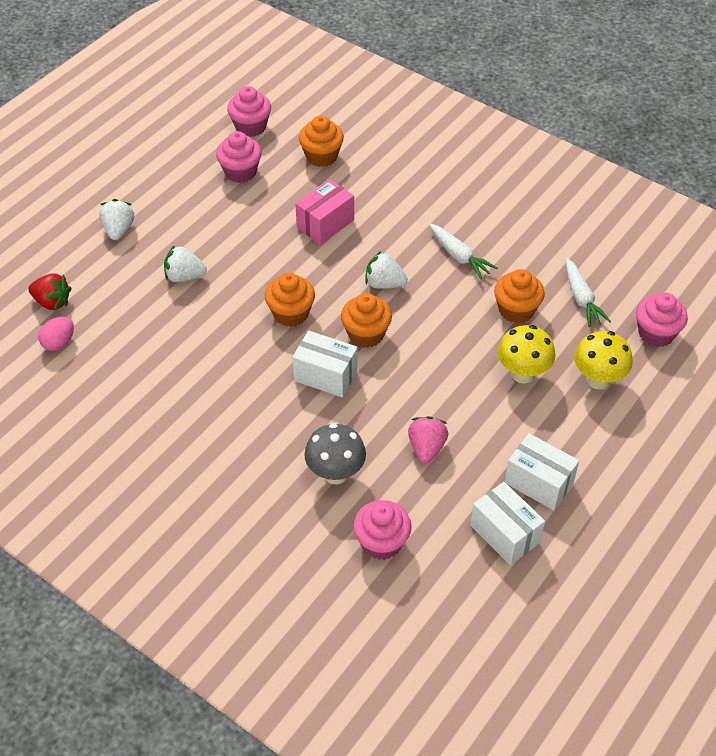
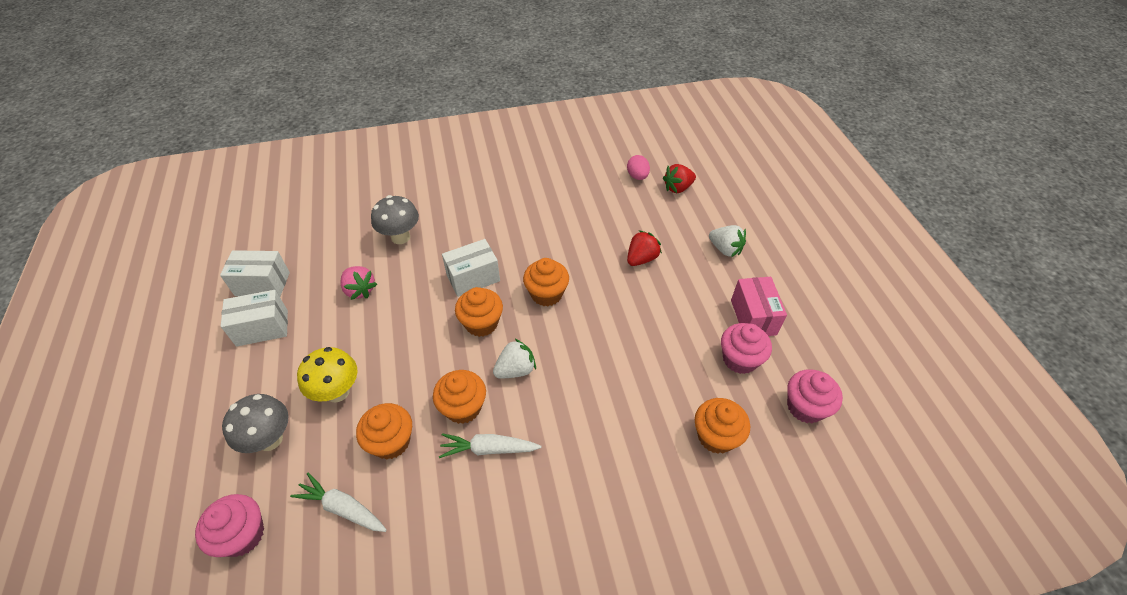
camera: 130 degrees right, 0 degrees up
(184, 276) = (641, 259): white strawberry -> red strawberry
(325, 224) = (620, 377): pink box -> pink box (753, 317)
(381, 542) = (336, 228): pink cupcake -> none
(447, 291) = (463, 407): none -> orange cupcake
(598, 380) = (270, 439): yellow mushroom -> grey mushroom

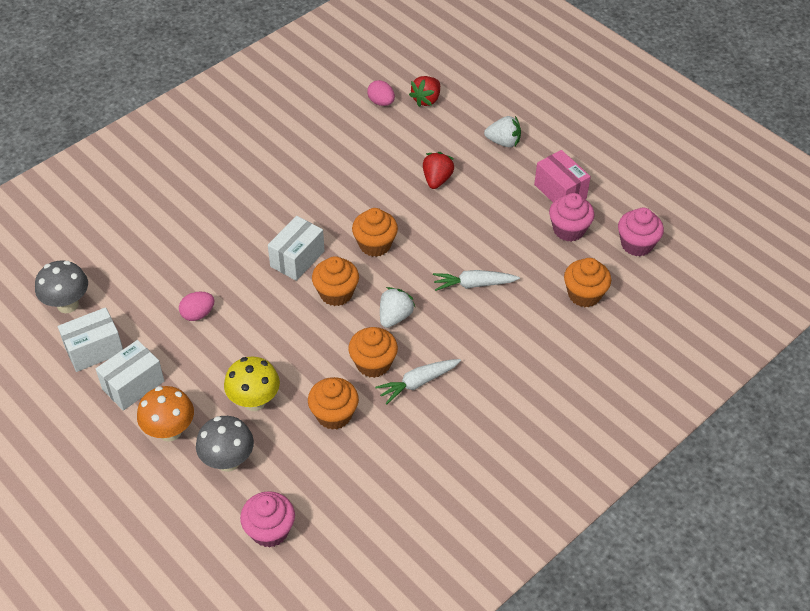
camera: 30 degrees left, 0 degrees up
(252, 384) = (170, 431): none -> orange mushroom
(343, 508) = (335, 475): white carrot -> white carrot (474, 284)
(360, 290) = (198, 314): pink strawberry -> pink egg
(400, 237) = (195, 251): grey mushroom -> grey mushroom (67, 304)

